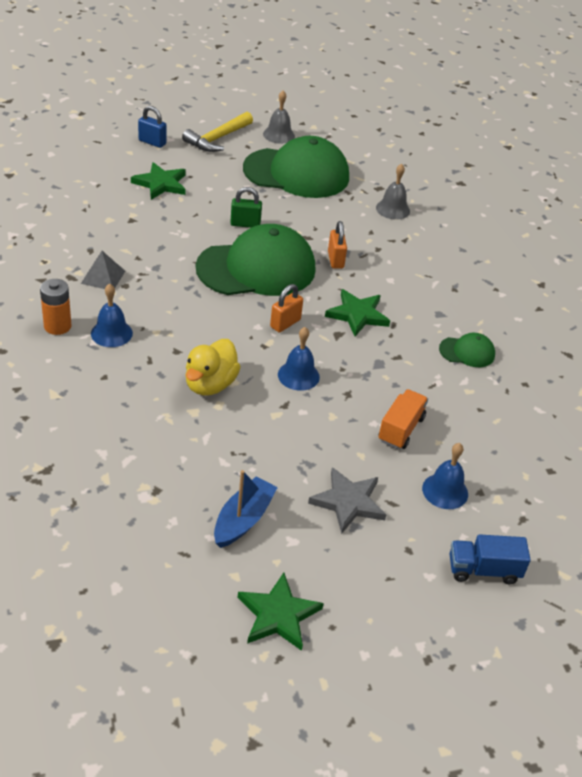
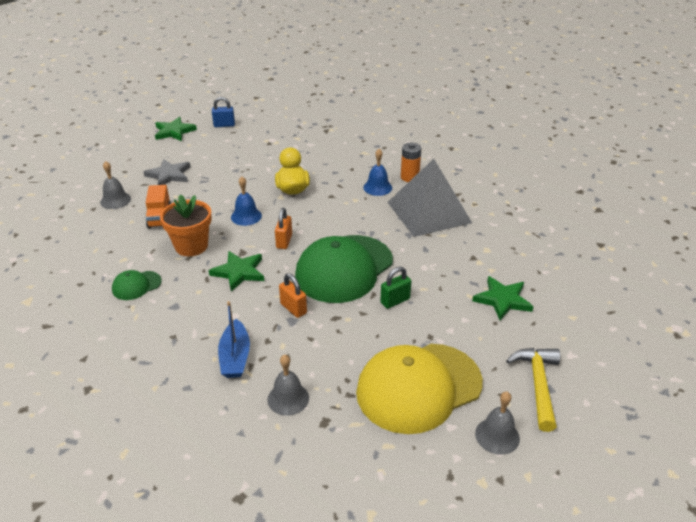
camera: 150 degrees right, 5 degrees down
(103, 277) = (428, 212): grey pyramid -> grey pyramid, size x2.37
(152, 142) = (576, 340): blue padlock -> blue padlock (224, 125)
(243, 519) = (217, 150): blue boat -> blue boat (235, 357)
(297, 173) = (418, 387): green cap -> yellow cap
(386, 369) = (191, 246): none -> orange flower pot
(445, 491) = (115, 200): blue bell -> grey bell
(483, 570) = (79, 179): blue truck -> none

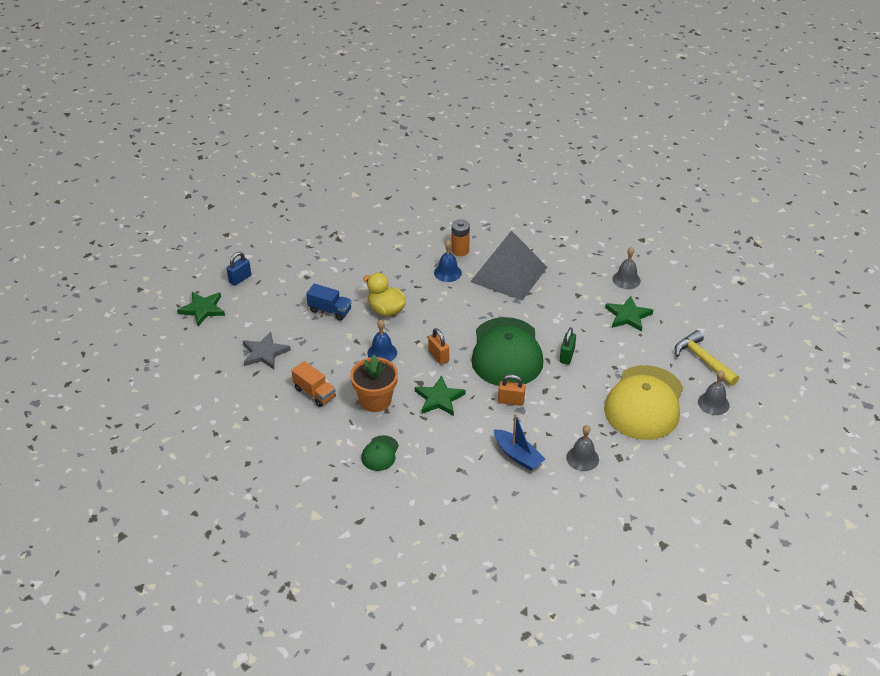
camera: 40 degrees left, 5 degrees up
(115, 200) = (254, 400): grey bell -> grey bell (626, 280)
(252, 171) = (330, 310): none -> blue truck

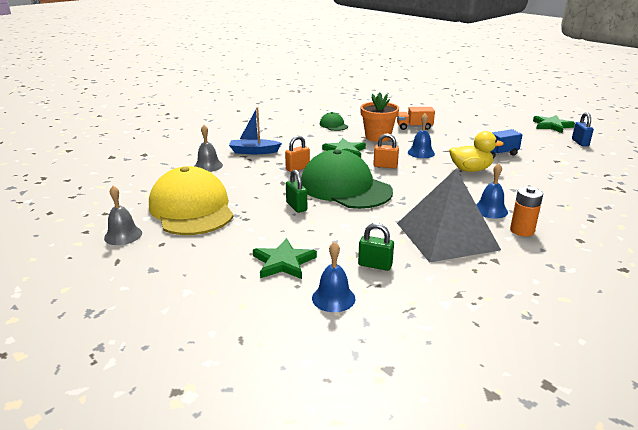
camera: 135 degrees right, 15 degrees down
(264, 353) = (476, 127): grey star -> none
(579, 283) = (375, 265): none -> green padlock
(626, 280) = (333, 298): grey bell -> blue bell
(702, 360) = (161, 263): yellow hammer -> none

